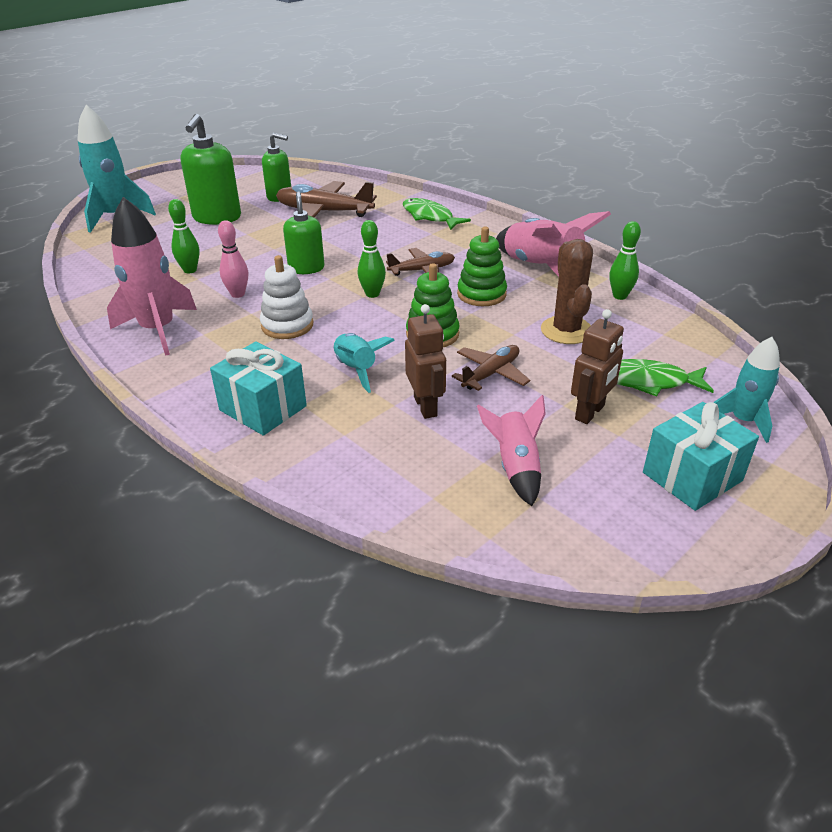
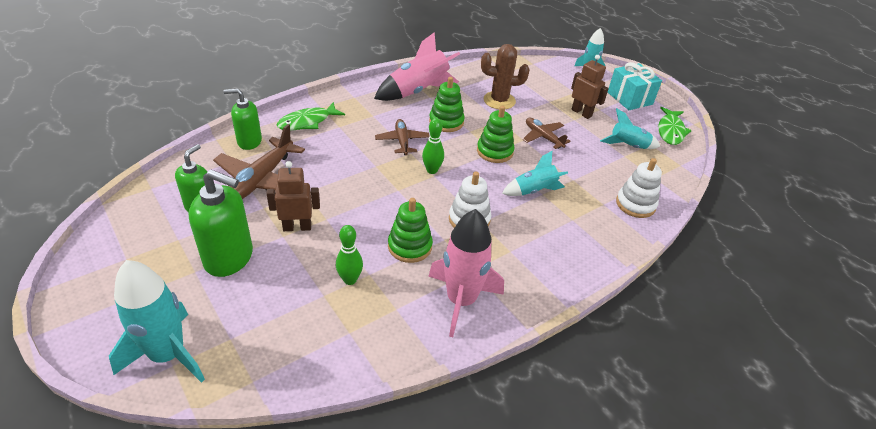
camera: 85 degrees left, 5 degrees up
(238, 294) = (410, 246): pink bowling pin -> green stacking toy
(263, 408) = (577, 239): turquoise gift -> none
(306, 268) = (375, 201): green soap dispenser -> green soap dispenser (249, 141)
(352, 469) = (635, 204): none -> white stacking toy
(426, 406) = (575, 167): brown robot -> brown robot (297, 227)
(516, 467) = (628, 146): pink rocket -> turquoise rocket
(620, 296) = (463, 73): green bowling pin -> none
(648, 381) = (554, 88): green fish -> green fish (670, 131)

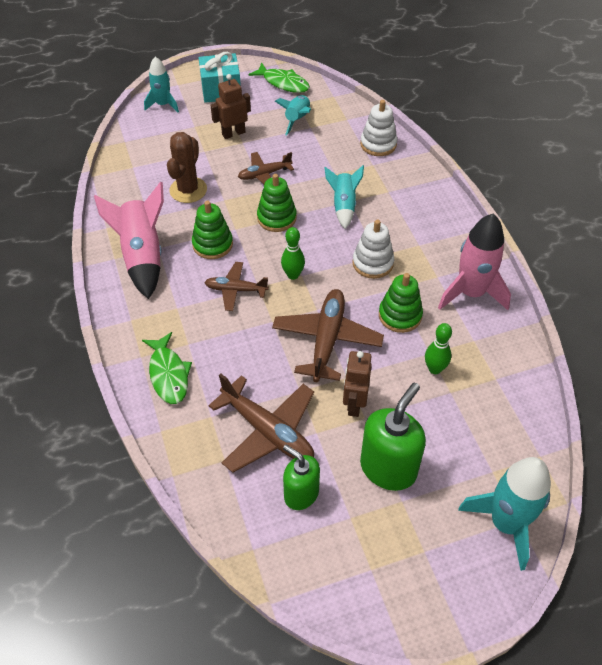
camera: 70 degrees left, 10 degrees up
(249, 141) = (189, 439): green soap dispenser -> none
(365, 201) = (327, 340): none -> brown plane

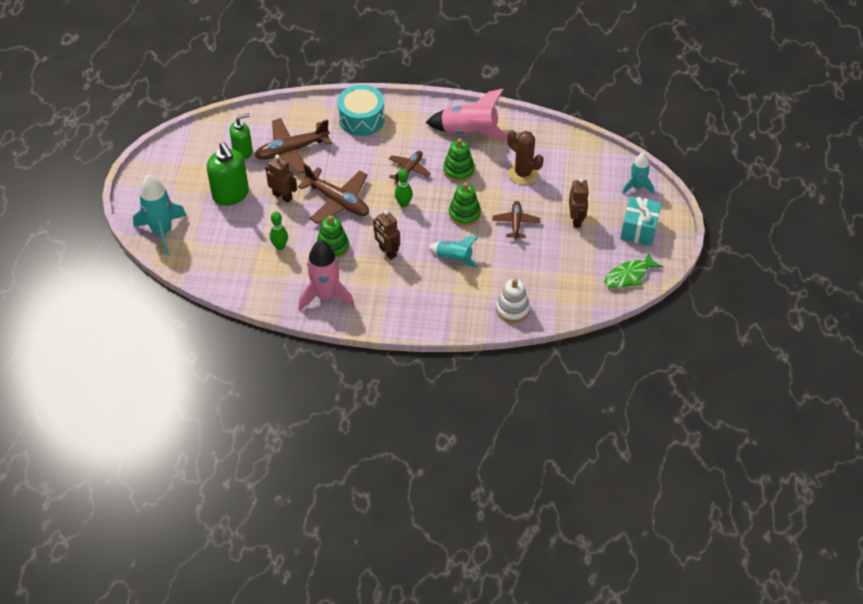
camera: 115 degrees right, 0 degrees up
(168, 374) = (361, 119): green fish -> turquoise drum
(297, 119) = (573, 267): turquoise rocket -> none
(373, 263) = (387, 252): white stacking toy -> brown robot

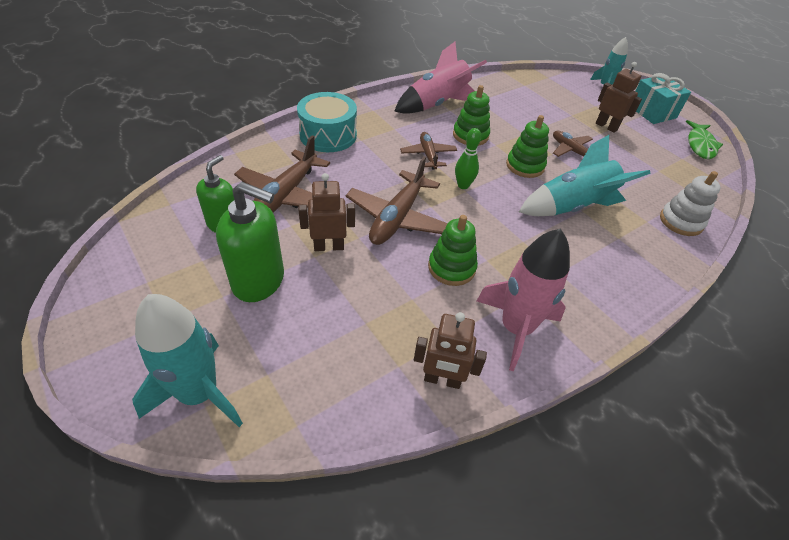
camera: 45 degrees left, 5 degrees down
(280, 246) = (392, 305): green bowling pin -> none
(338, 201) = (397, 218): brown plane -> brown plane turned 120 degrees clockwise
(387, 252) = (510, 238): brown robot -> brown robot (442, 380)
(454, 258) = (572, 207): turquoise rocket -> turquoise rocket, size x1.65
(523, 173) = (521, 114): brown cactus -> none

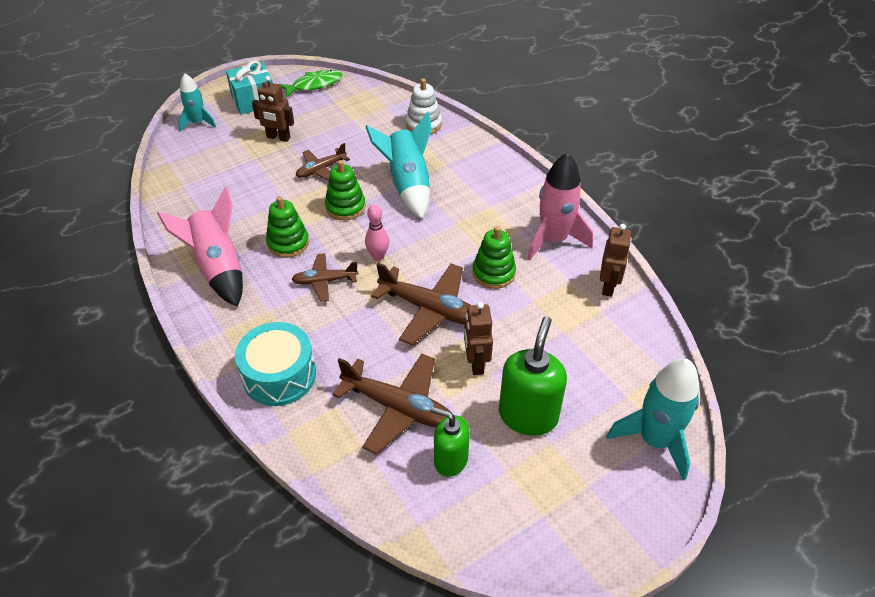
camera: 85 degrees left, 0 degrees up
(463, 185) = (378, 256): green bowling pin -> pink bowling pin
(606, 126) = (278, 137): brown robot -> brown robot turned 120 degrees counterclockwise
(700, 145) = (314, 85): green fish -> green fish turned 45 degrees counterclockwise

